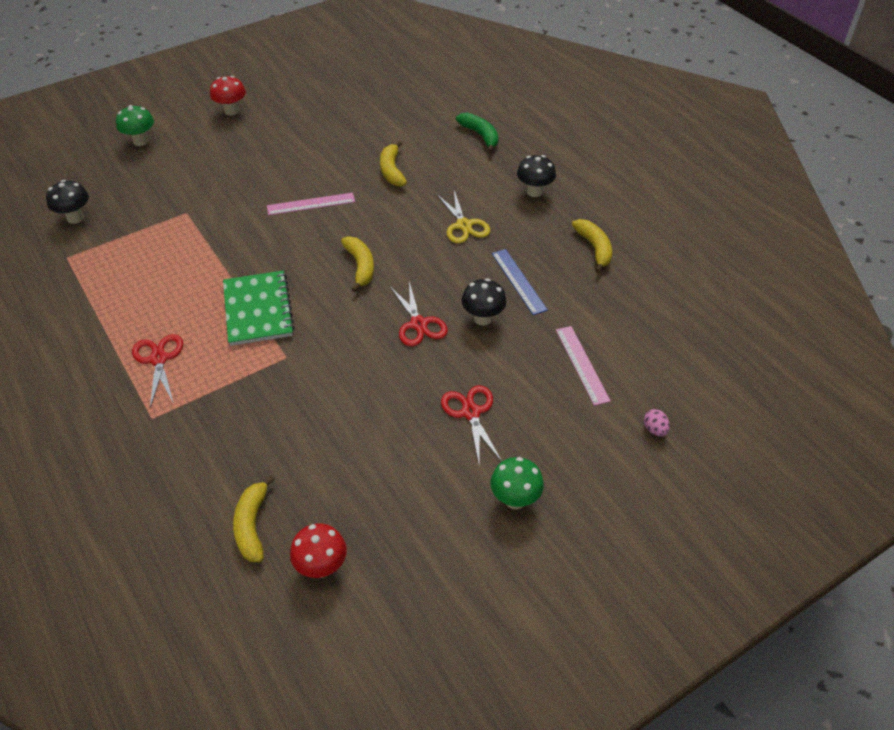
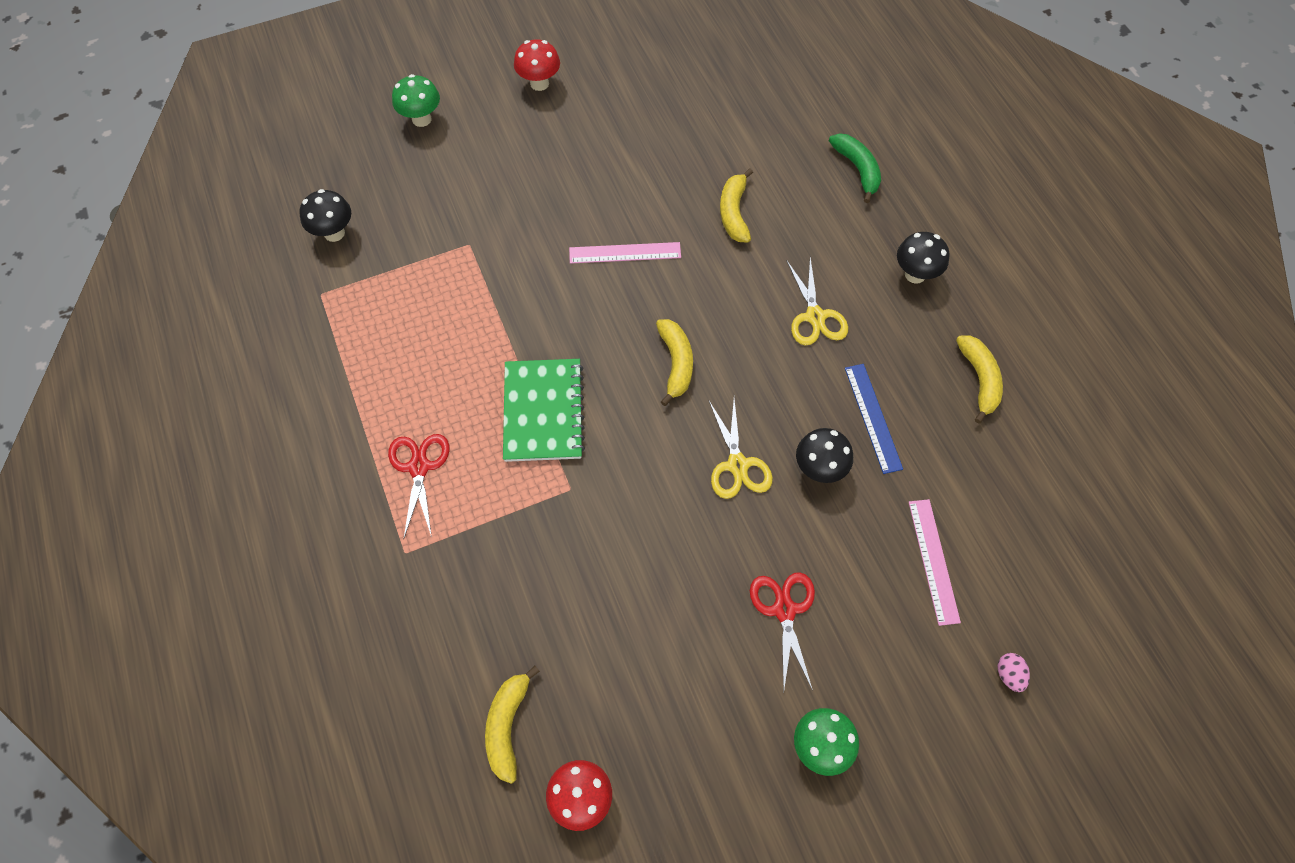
camera: 10 degrees right, 15 degrees up
(418, 324) = (737, 465): red scissors -> yellow scissors

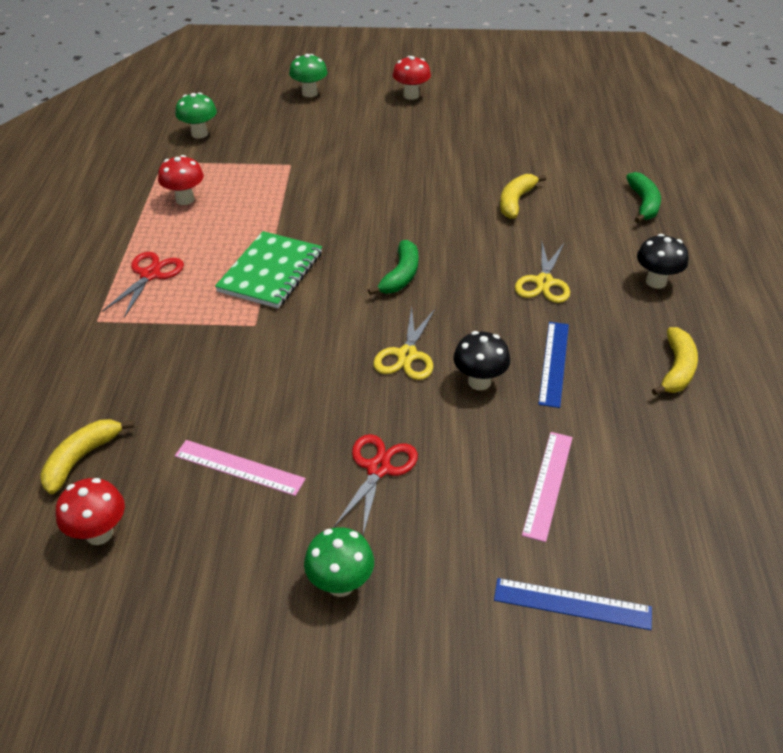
camera: 25 degrees right, 20 degrees down
(334, 233) = (199, 134): black mushroom -> green mushroom
(385, 343) = (185, 199): none -> red mushroom
(625, 253) = (407, 200): pink ruler -> pink ruler (239, 467)
(676, 363) = (400, 276): yellow banana -> green banana
(1009, 674) = (572, 604): pink egg -> blue ruler

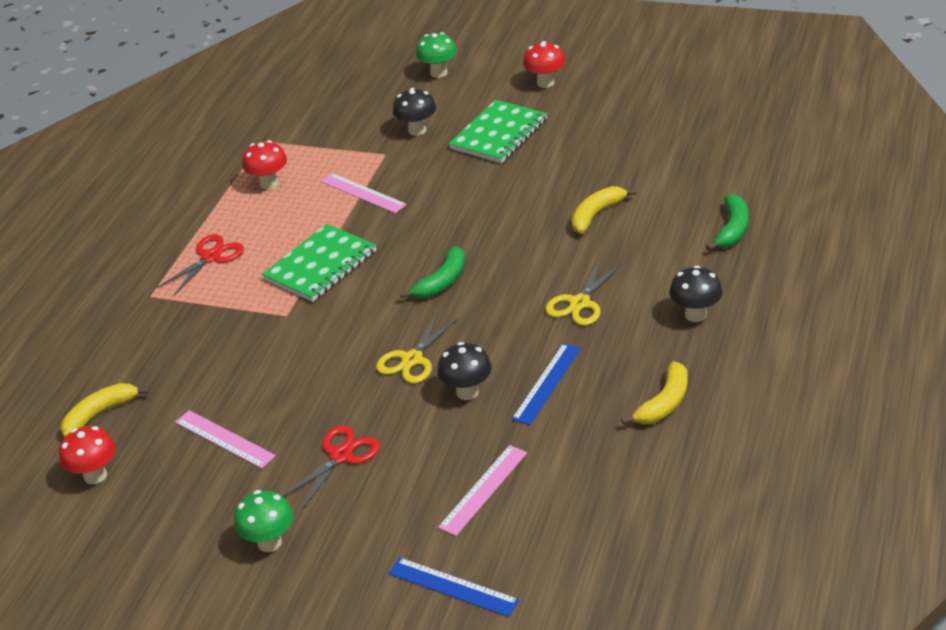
camera: 20 degrees right, 5 degrees down
(199, 134) = (309, 113): green mushroom -> none
(284, 200) = (363, 193): none -> pink ruler
(312, 142) = (417, 130): none -> black mushroom
(390, 140) = (499, 134): none -> green notebook

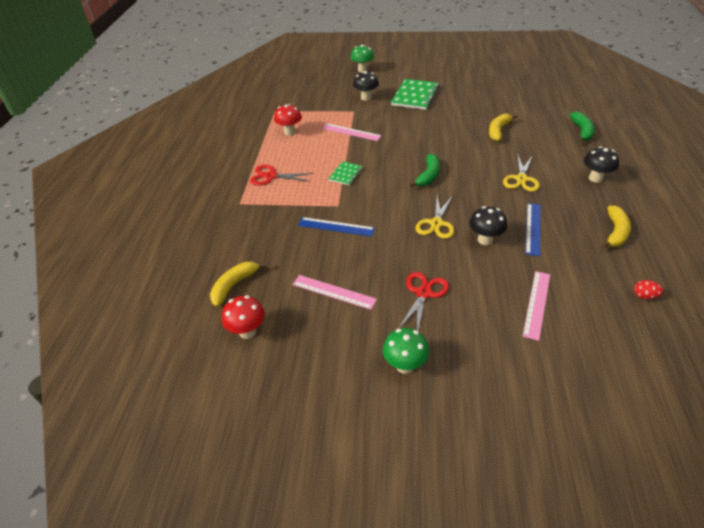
camera: 15 degrees left, 5 degrees up
(211, 257) = (271, 176): red scissors -> red scissors turned 105 degrees counterclockwise
(320, 266) = (345, 174): green notebook -> green notebook, size x0.53
(453, 587) = (561, 381): blue ruler -> blue ruler (336, 227)
(545, 83) = (426, 70): red mushroom -> none
(638, 498) = (644, 296): none -> red egg

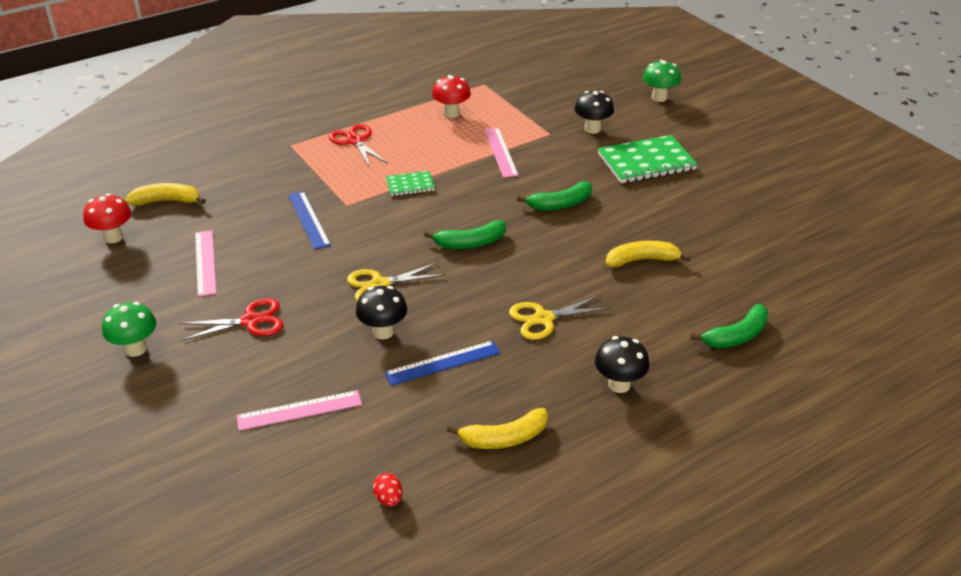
camera: 50 degrees right, 5 degrees down
(423, 134) = (560, 204): none -> green banana

